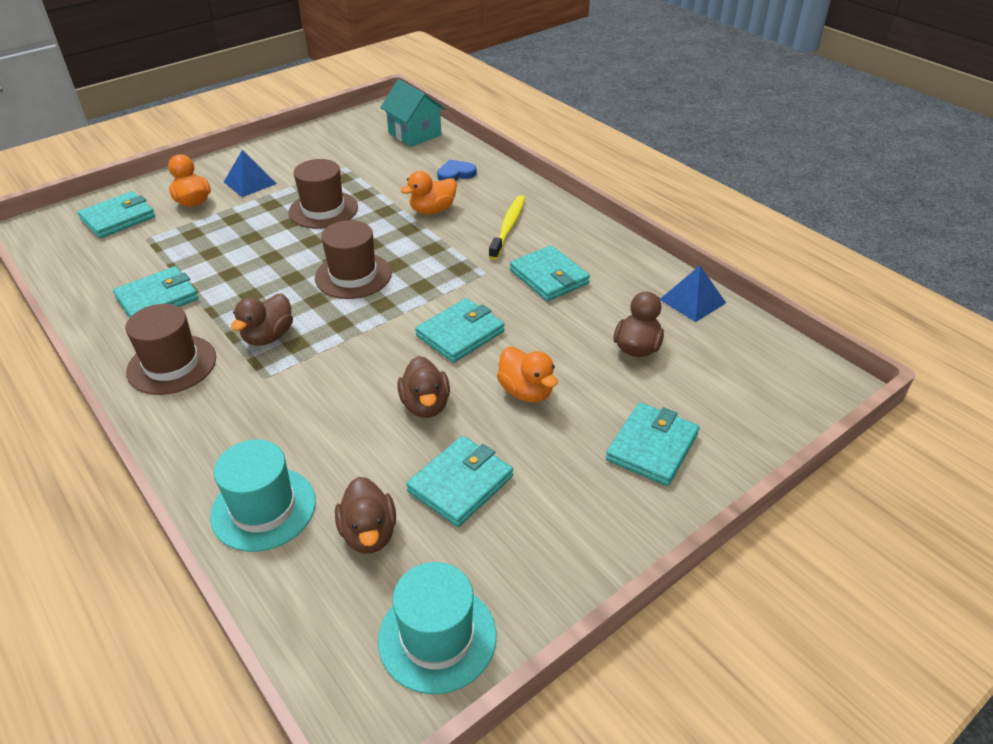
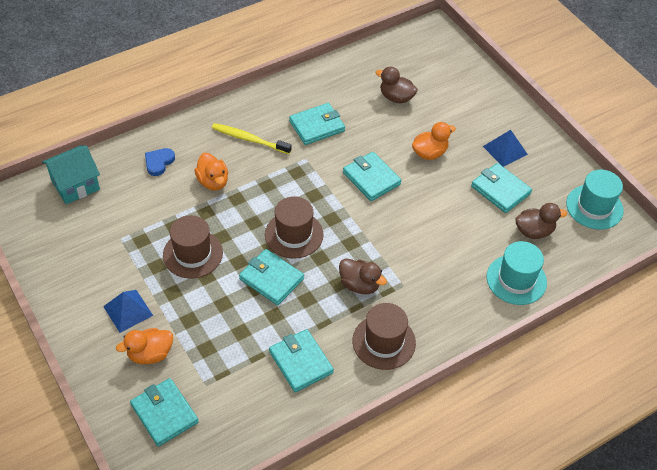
camera: 85 degrees left, 10 degrees up
(425, 405) = (437, 201): brown duck -> none
(456, 174) = (159, 162): blue heart -> blue heart turned 45 degrees clockwise
(652, 447) = (477, 108): turquoise wallet -> turquoise wallet (271, 279)
(692, 301) = (355, 64): blue pyramid -> blue pyramid (505, 150)

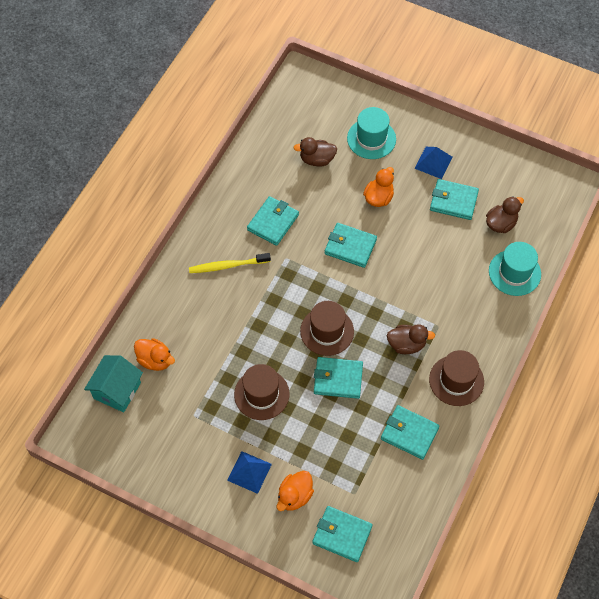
camera: 30 degrees left, 10 degrees up
(159, 162) = (170, 329): blue heart -> none
(213, 182) = (228, 321): orange duck -> orange duck (155, 360)
(594, 207) = (530, 177): turquoise hat -> turquoise hat (371, 139)

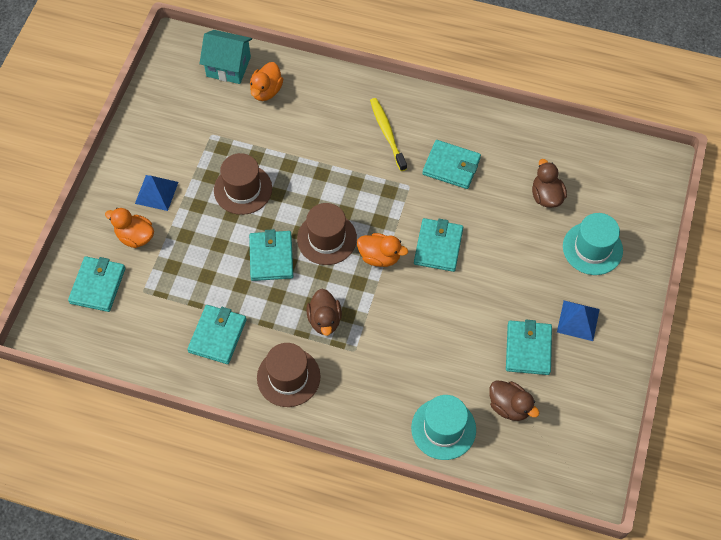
camera: 80 degrees right, 0 degrees up
(378, 197) = (511, 267): orange duck -> orange duck (379, 257)

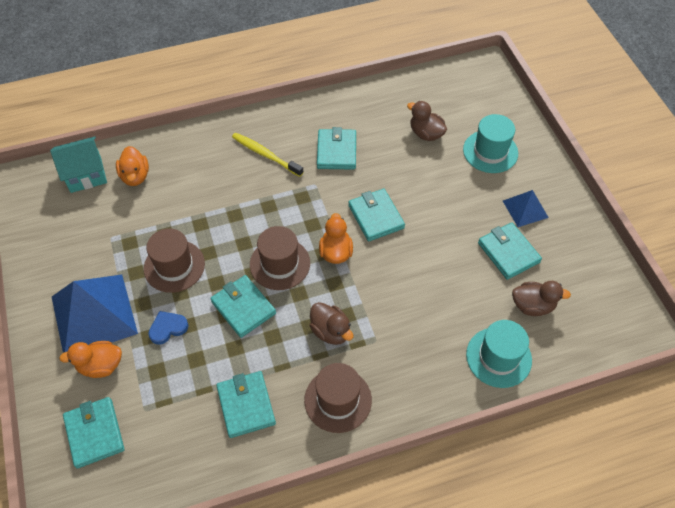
camera: 35 degrees left, 5 degrees down
(156, 192) = (94, 315): blue pyramid -> blue pyramid, size x1.94
(203, 238) = (168, 328): none -> blue heart
(379, 257) = (335, 252): orange duck -> orange duck turned 75 degrees counterclockwise
(451, 166) = (336, 151): turquoise wallet -> turquoise wallet turned 75 degrees counterclockwise

